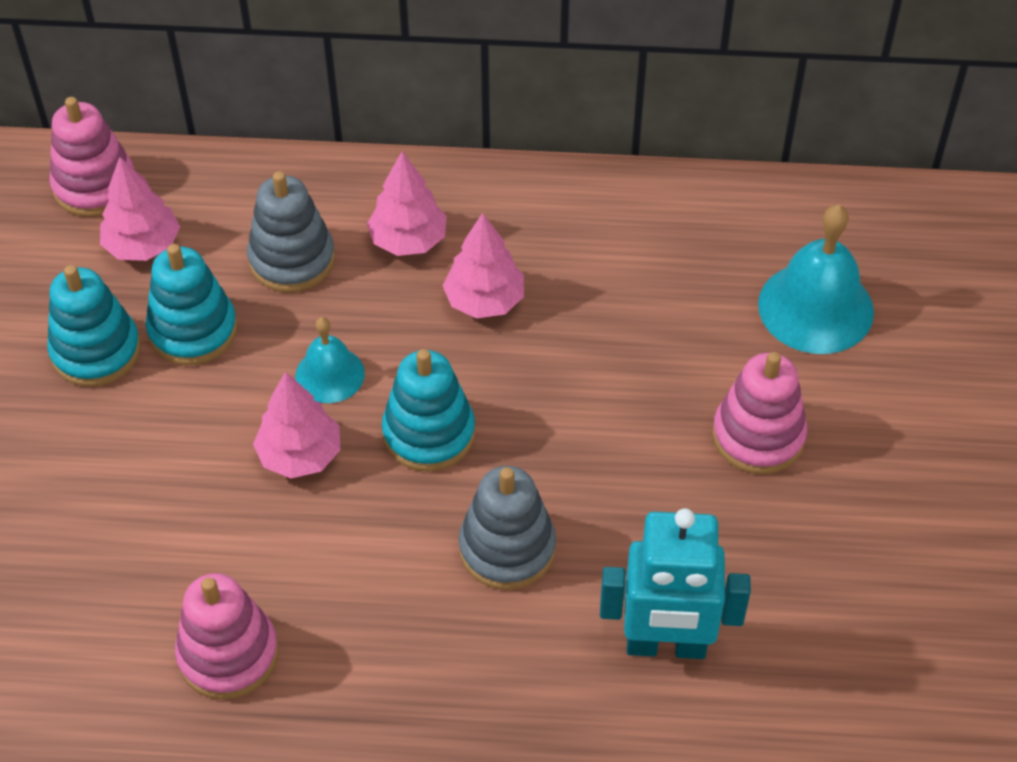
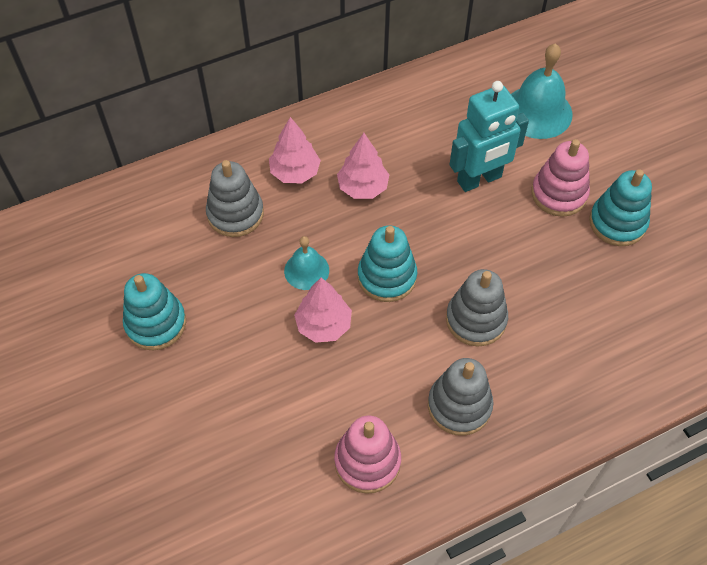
camera: 30 degrees left, 5 degrees up
(95, 186) = (81, 224): pink stacking toy -> none
(143, 245) = (138, 246): pink tree -> none
(193, 330) = (206, 283): turquoise stacking toy -> turquoise stacking toy (617, 223)
(399, 648) = (459, 406): none -> grey stacking toy
(666, 645) = (594, 330): turquoise robot -> turquoise robot (479, 179)

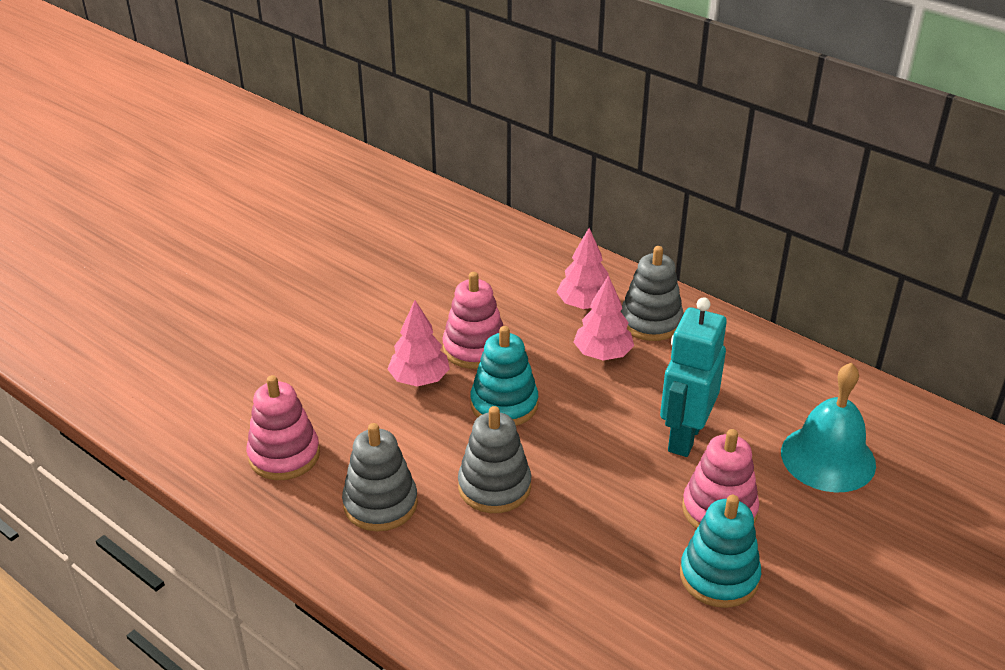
camera: 65 degrees right, 20 degrees down
(156, 323) = (359, 280): turquoise stacking toy -> none
(235, 214) = (507, 285): grey stacking toy -> grey stacking toy (651, 322)
(306, 270) = (474, 348): turquoise bell -> pink stacking toy
(479, 179) = (684, 437): turquoise robot -> turquoise robot turned 75 degrees clockwise

